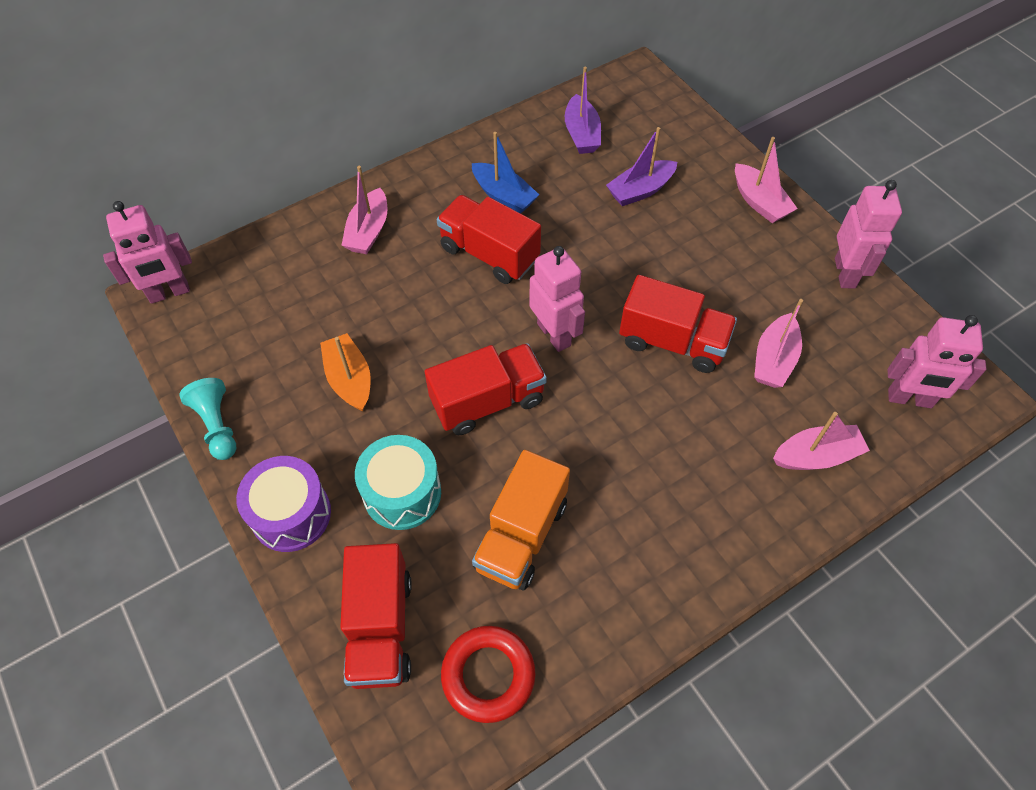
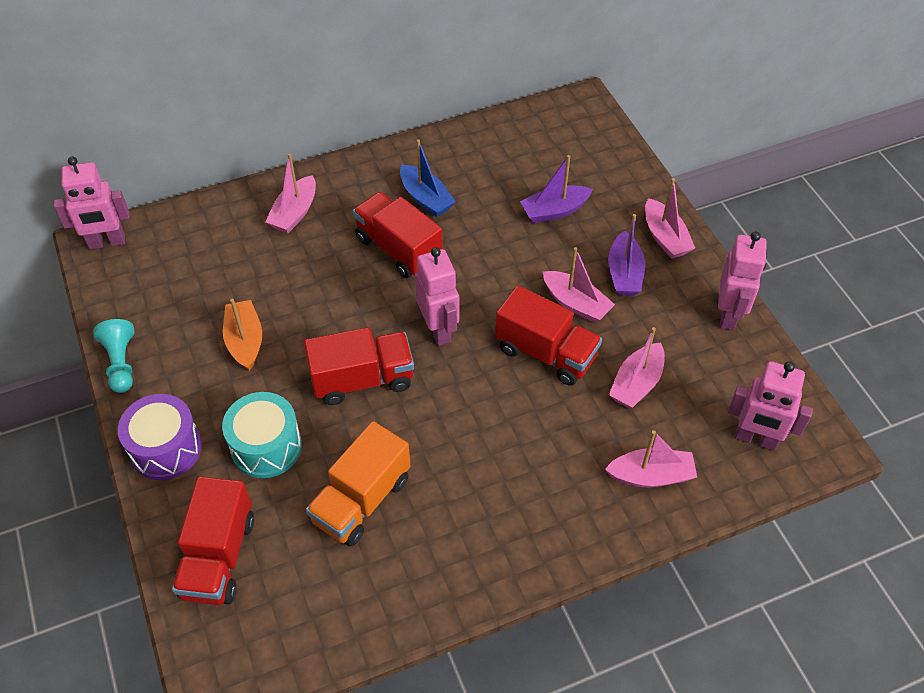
camera: 10 degrees right, 5 degrees down
(488, 675) = (301, 613): red ring -> none
(581, 134) = (513, 151): purple boat -> purple boat (624, 273)
(689, 285) = (576, 304): none -> pink boat

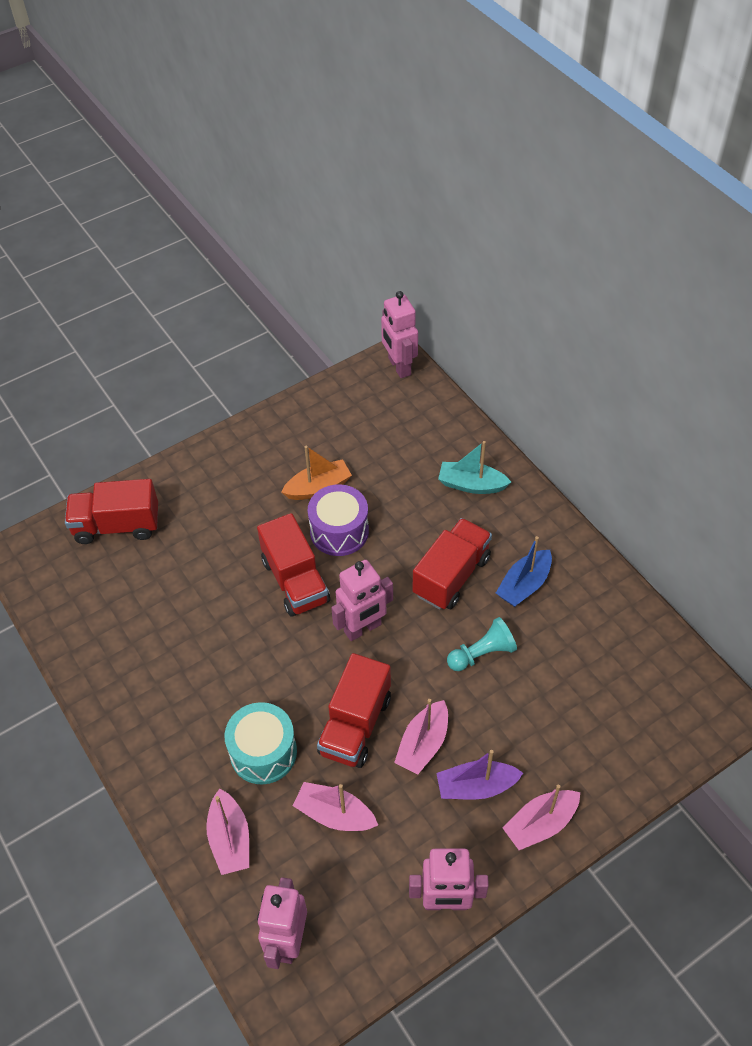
camera: 80 degrees right, 0 degrees up
(121, 363) = (280, 414): turquoise pawn -> turquoise pawn (482, 653)
(166, 448) = (206, 466): purple drum -> purple drum (339, 531)
(266, 446) = (217, 529): turquoise drum -> turquoise drum (263, 752)
(294, 213) = (471, 485): pink boat -> turquoise boat
(361, 500) = (176, 607): orange truck -> none
(554, 211) = (544, 705): purple boat -> none

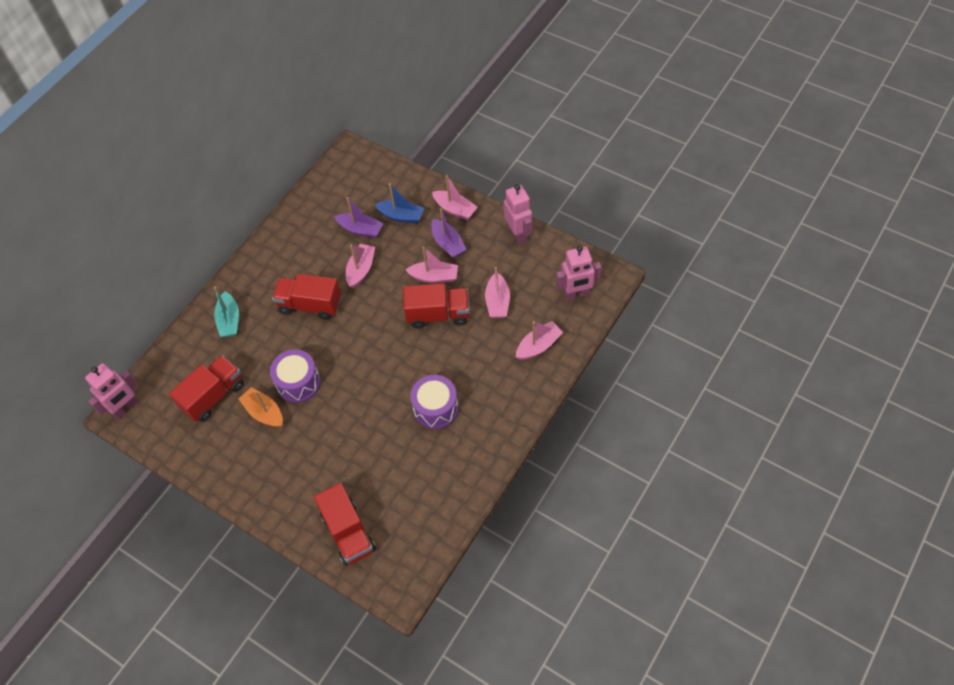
camera: 110 degrees left, 5 degrees up
(213, 668) = (436, 408): none -> purple drum
(263, 752) = (478, 354): turquoise drum -> none
(295, 581) = (349, 391): red truck -> red truck (213, 396)
(363, 628) = (370, 337): pink robot -> none
(482, 653) = (361, 270): turquoise pawn -> pink boat
(524, 585) = (302, 265): blue boat -> blue boat (401, 216)
(556, 676) = (360, 229): none -> purple boat

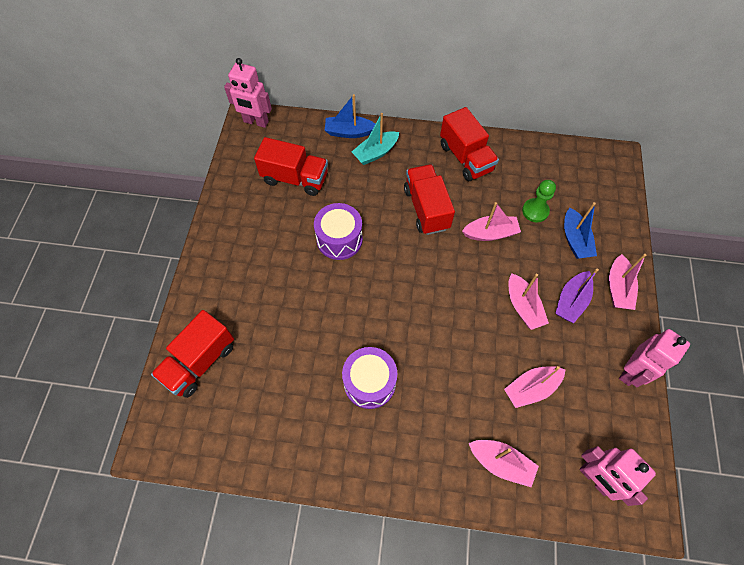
camera: 60 degrees right, 5 degrees up
(193, 333) = (349, 132): none -> blue boat
(264, 412) = (296, 226): orange boat -> none
(360, 229) = (535, 211): purple boat -> green pawn
(438, 314) = (481, 332): red truck -> red truck (465, 158)

